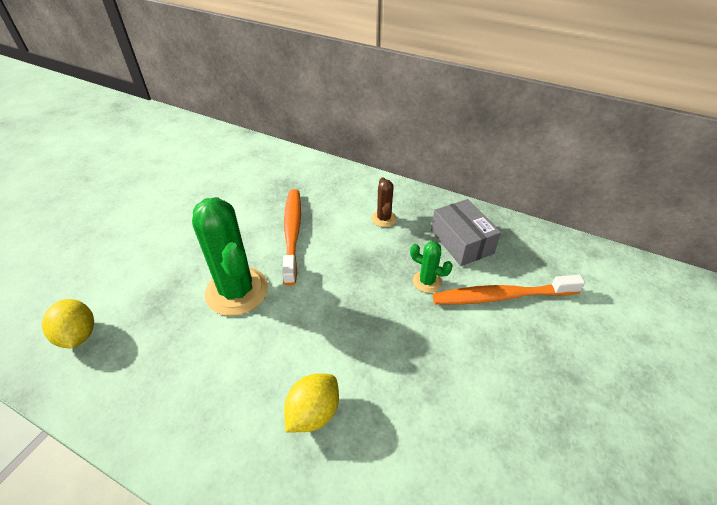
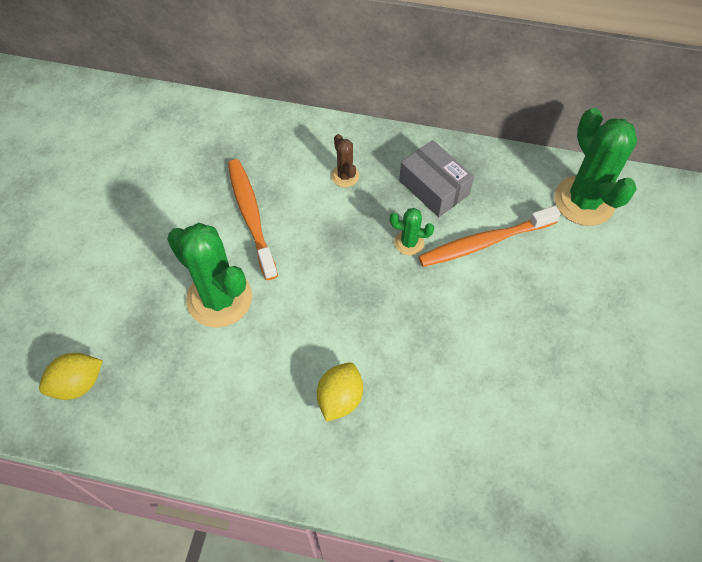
camera: 15 degrees left, 15 degrees up
(78, 335) = (78, 384): yellow lemon -> yellow lemon turned 75 degrees counterclockwise
(610, 280) = (584, 201): none -> green cactus

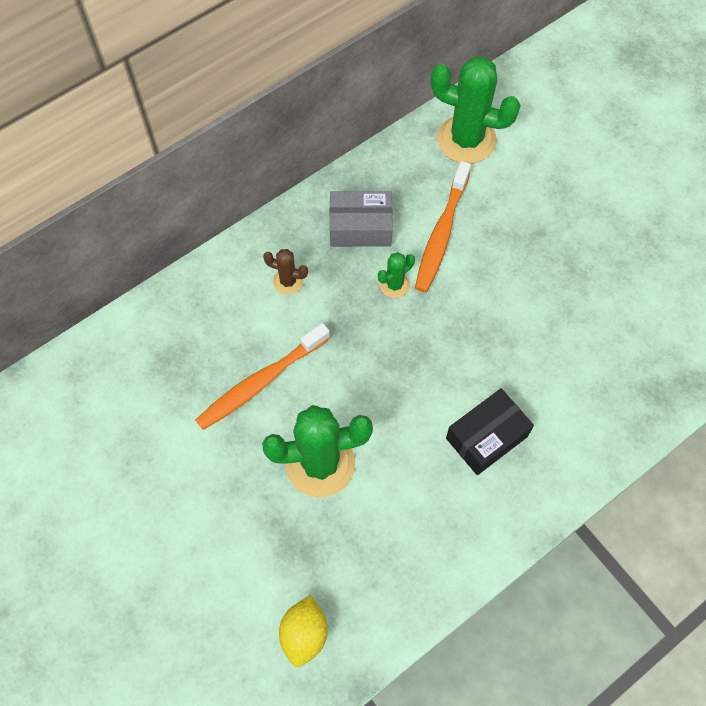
camera: 50 degrees left, 5 degrees up
(251, 216) = (261, 382): orange toothbrush -> orange toothbrush turned 60 degrees counterclockwise
(340, 398) = (486, 437): yellow lemon -> black box

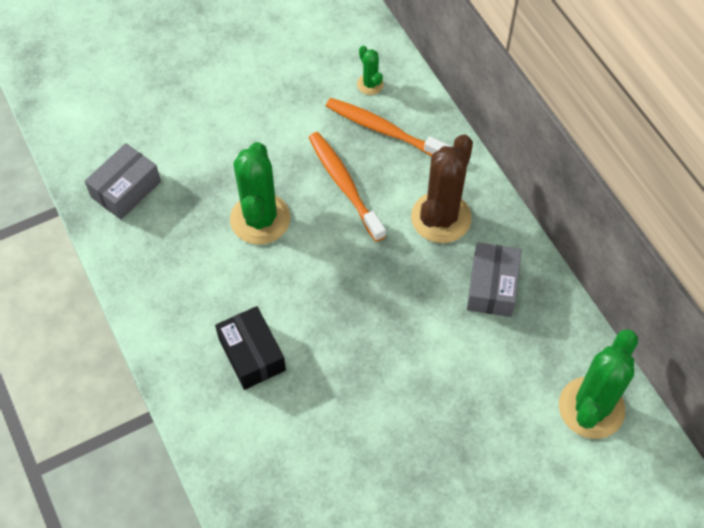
camera: 100 degrees right, 5 degrees down
(288, 281) = (441, 218): brown cactus -> brown cactus, size x2.11
(304, 634) = (126, 189): yellow lemon -> grey box
(394, 285) = (423, 306): green cactus -> green cactus (370, 84)
(441, 234) = (475, 359): orange toothbrush -> orange toothbrush (384, 130)

